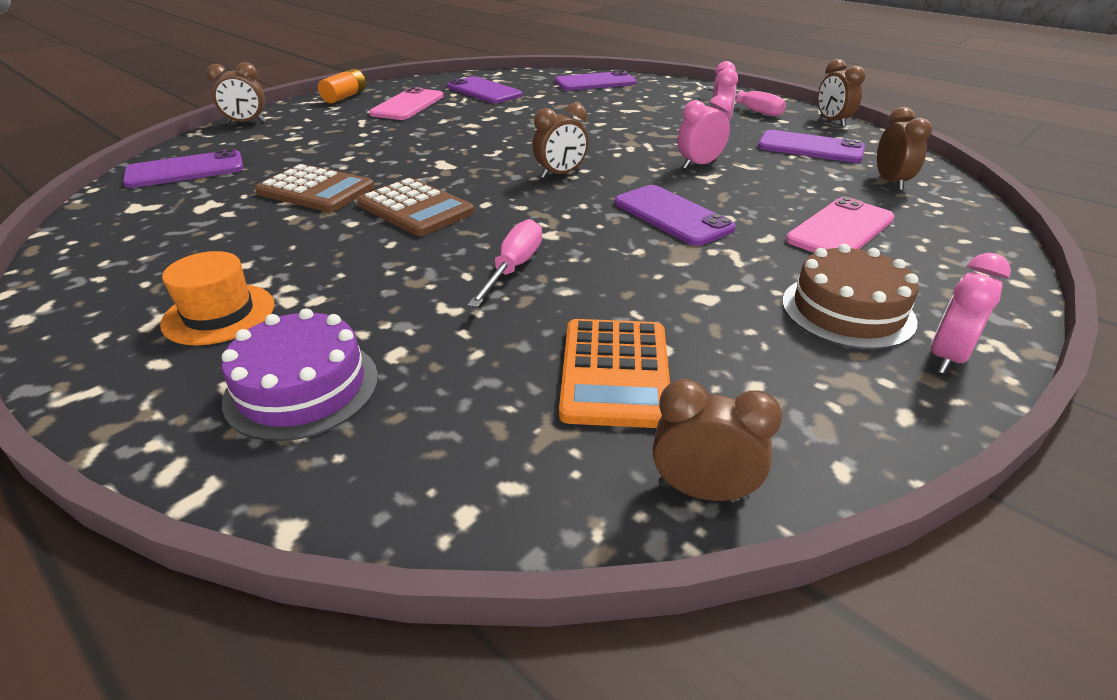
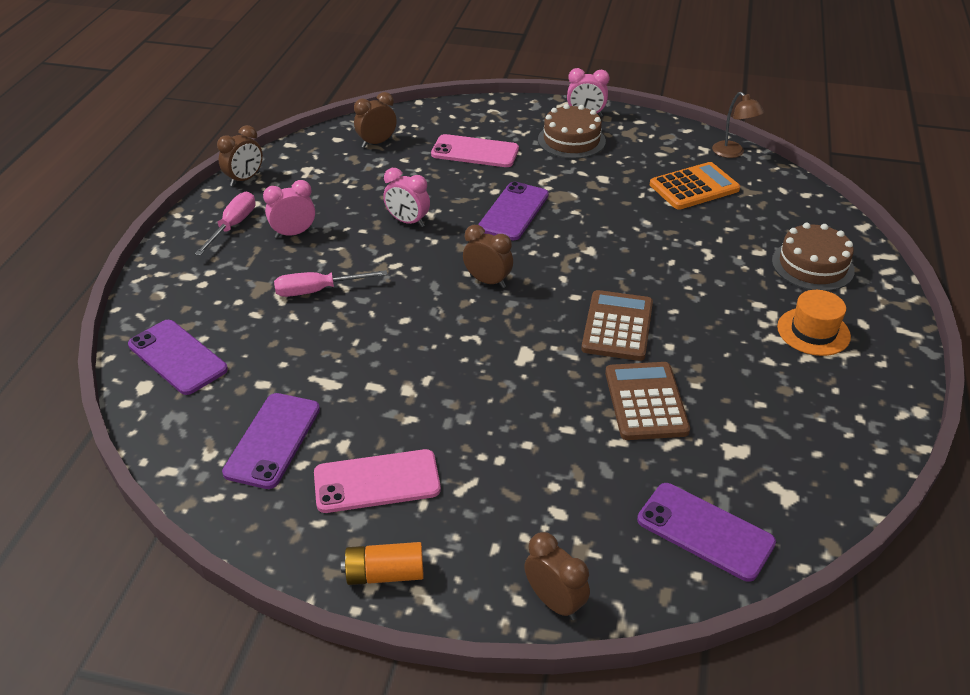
camera: 120 degrees left, 5 degrees up
(302, 388) = (812, 265): purple cake -> brown cake
(513, 268) = (645, 248): pink screwdriver -> pink screwdriver (318, 291)
(702, 491) = (732, 153): brown clock -> brown lamp
(810, 148) = (325, 180): purple phone -> none

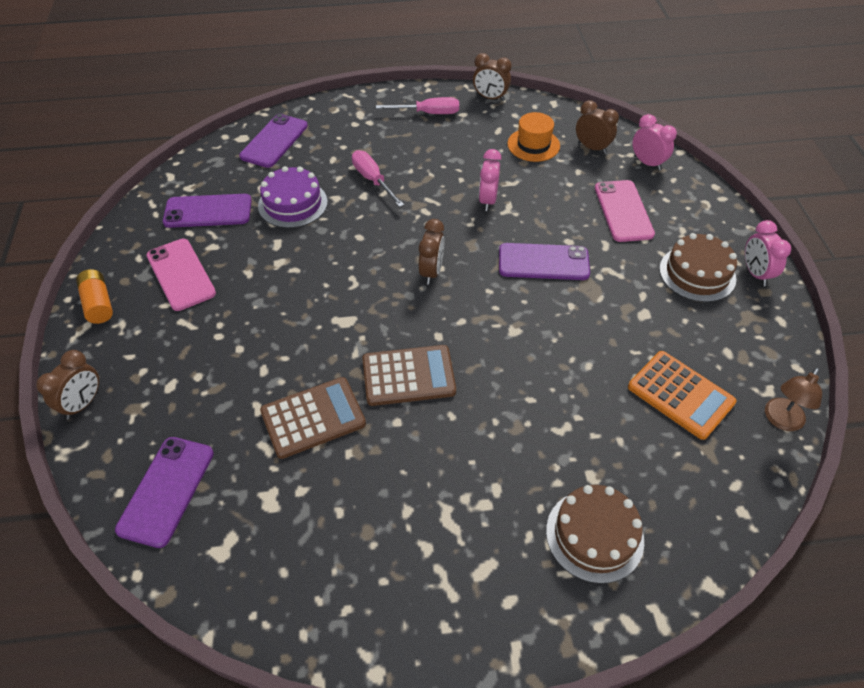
camera: 70 degrees right, 10 degrees up
(293, 233) = (436, 145): pink clock -> pink clock (647, 163)
(313, 361) = (293, 204): none -> purple cake
(813, 331) = (471, 549): orange hat -> orange hat (533, 145)

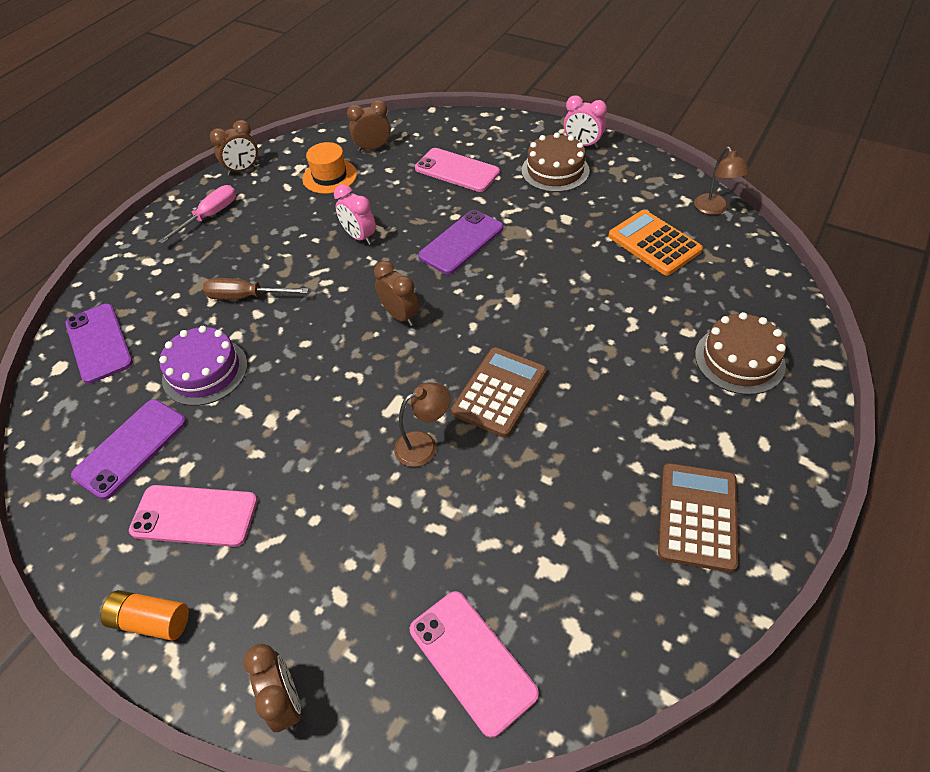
camera: 50 degrees left, 0 degrees up
(166, 490) = (472, 661): purple phone -> pink phone
(313, 418) = (486, 487): brown calculator -> brown calculator (697, 516)
(323, 358) = (424, 445): none -> brown lamp
(373, 180) = (246, 297): pink screwdriver -> brown screwdriver
(647, 163) = (423, 131): pink clock -> none
(680, 395) = (654, 243): orange calculator -> orange calculator turned 120 degrees counterclockwise

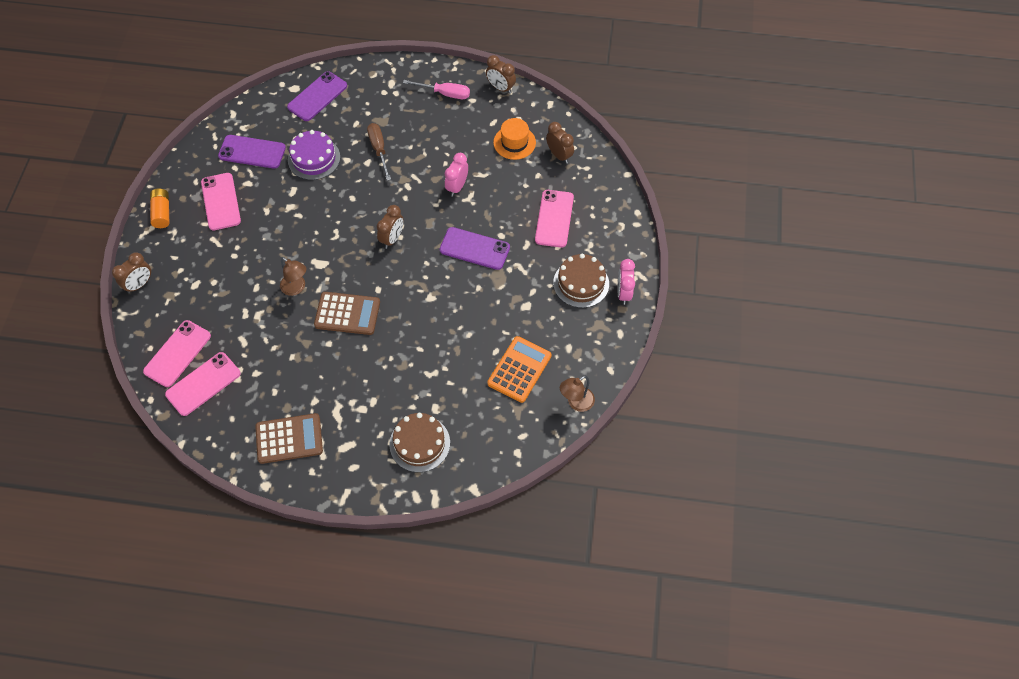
camera: 65 degrees right, 10 degrees up
(552, 628) = (203, 384): none -> pink phone

